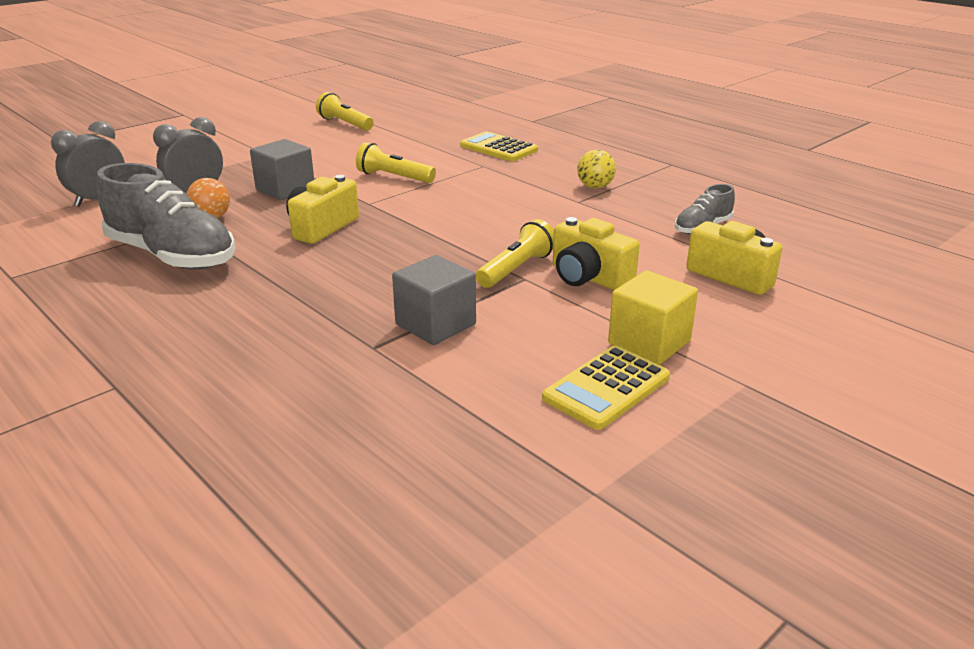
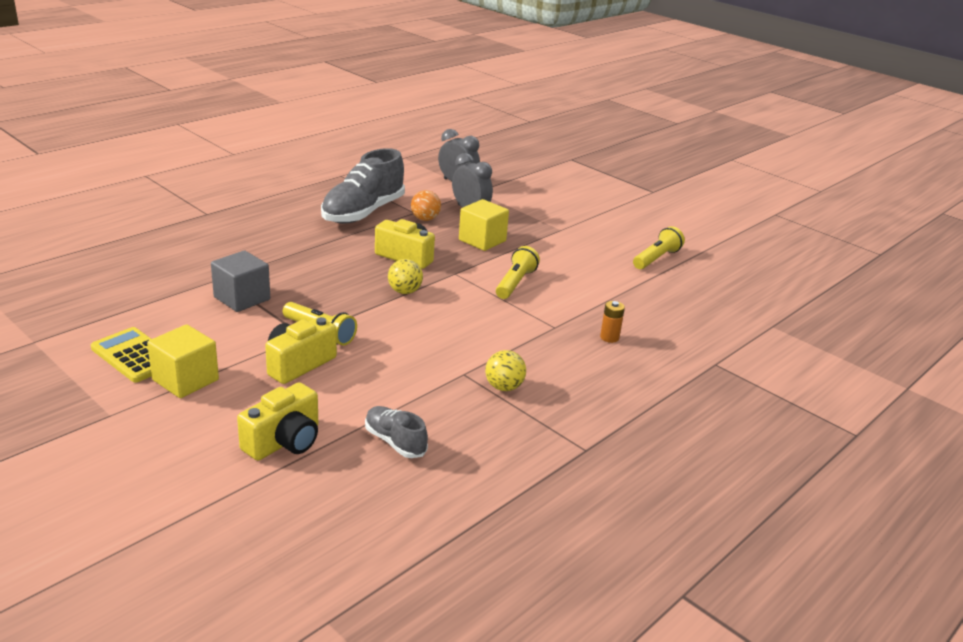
camera: 85 degrees right, 0 degrees up
(285, 189) = (482, 240): grey cube -> yellow cube
(413, 227) = (404, 291): none -> yellow ball
(498, 148) = (609, 337): yellow calculator -> orange battery

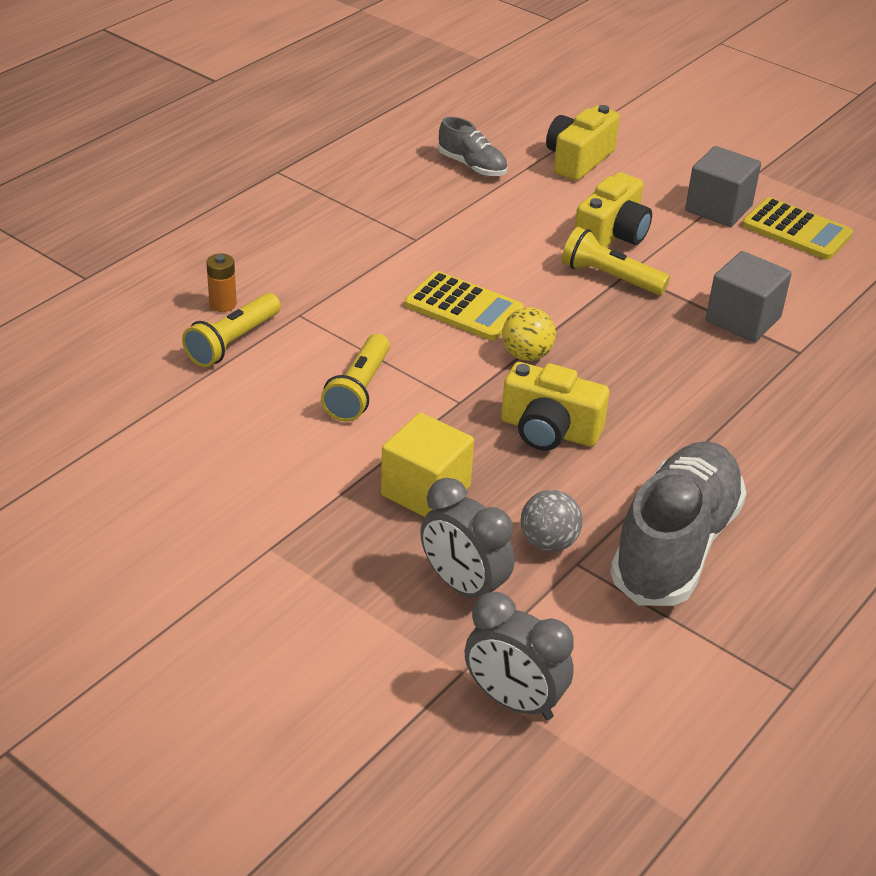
camera: 175 degrees right, 10 degrees up
(185, 380) = (718, 208): yellow cube -> grey cube
(425, 219) = (548, 542): orange ball -> grey ball
(438, 322) = (464, 307): none -> yellow calculator
(504, 387) = (366, 227): yellow ball -> none
(656, 258) = (93, 481): yellow flashlight -> yellow flashlight (233, 342)

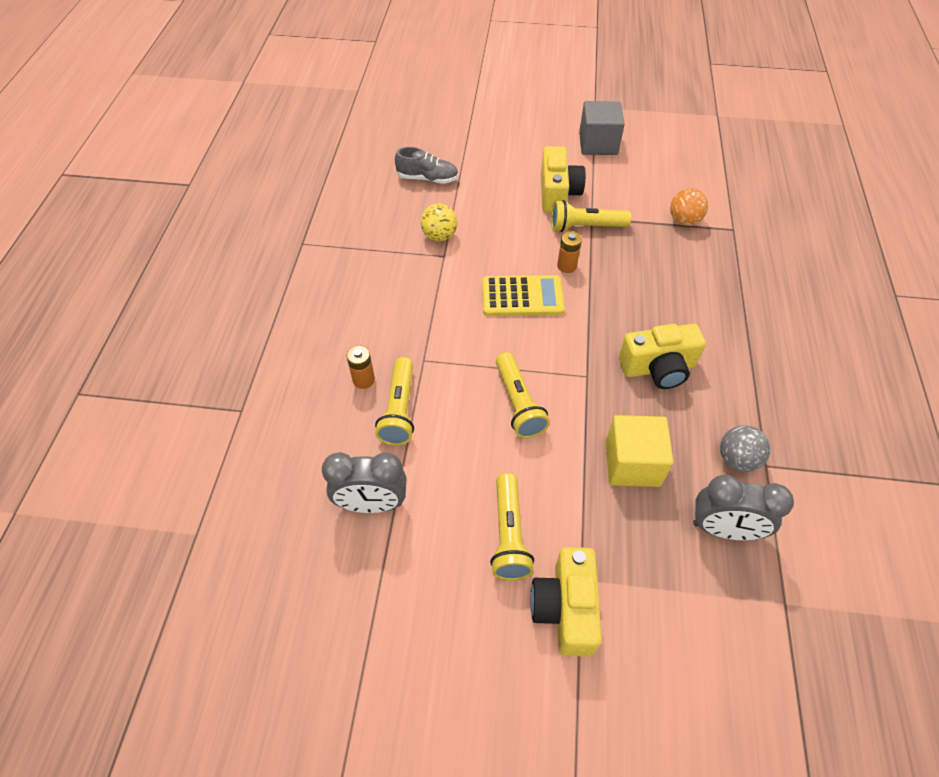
camera: 30 degrees left, 15 degrees up
(236, 482) = (509, 534): none -> yellow flashlight
(513, 701) = (833, 605): grey clock -> grey clock (372, 504)
(526, 355) = (592, 314): yellow ball -> yellow ball (439, 236)
(546, 302) = (566, 266): none -> orange battery
(578, 160) = (487, 144): yellow camera -> yellow camera (565, 608)
(675, 546) = (803, 416): grey shoe -> none
(743, 319) = (684, 221): grey cube -> orange ball
(796, 230) = (652, 140): yellow calculator -> none

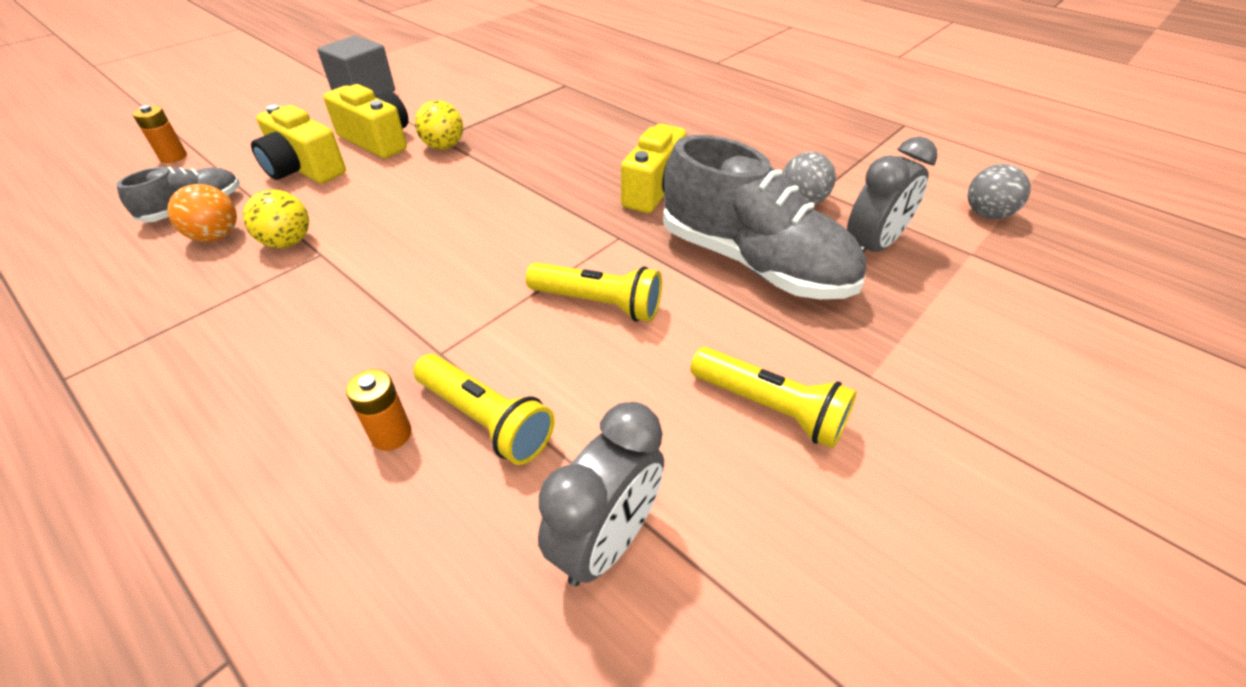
camera: 55 degrees left, 10 degrees down
(522, 296) = (464, 227): yellow calculator -> none
(565, 608) = (902, 409): yellow camera -> yellow camera (304, 169)
(566, 266) = (471, 180): orange battery -> orange battery (173, 157)
(585, 227) = (444, 146): yellow flashlight -> yellow ball
(632, 463) = (753, 263): yellow cube -> grey shoe
(684, 221) = (521, 99): orange ball -> orange ball (216, 236)
(858, 599) = (986, 214): none -> grey ball

